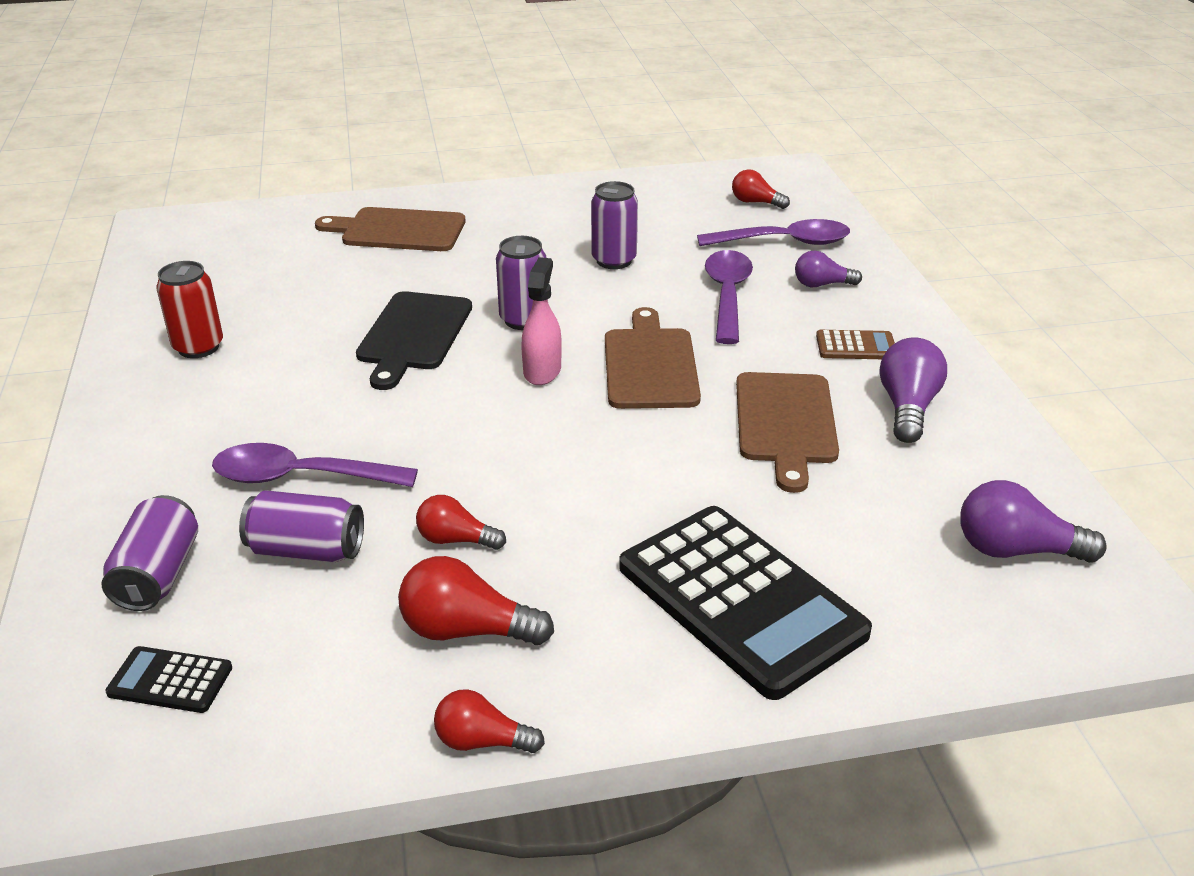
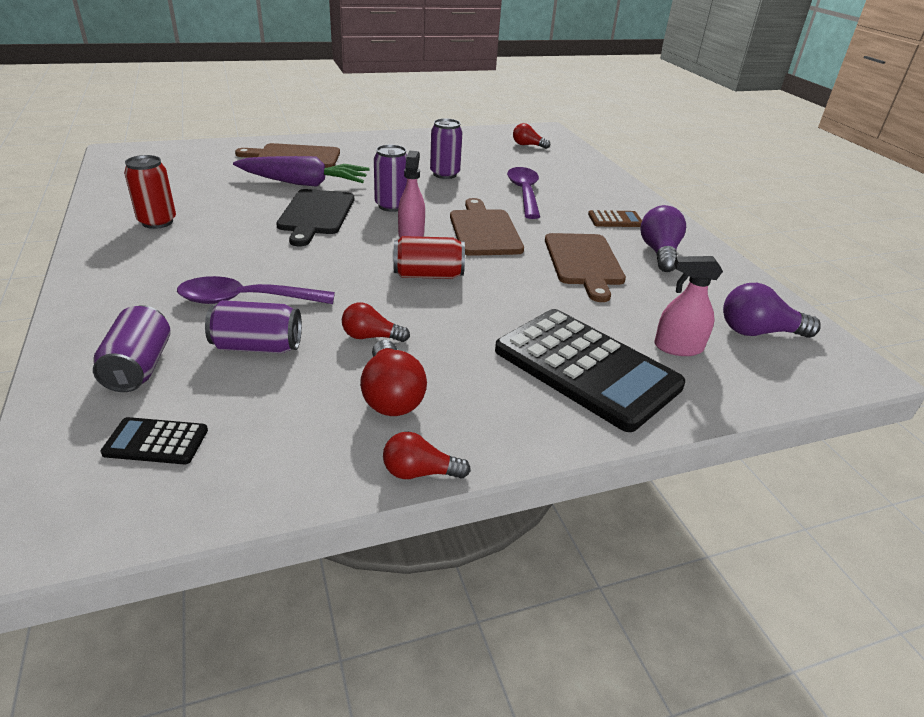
camera: 10 degrees left, 0 degrees up
(404, 279) = (303, 183): none -> purple carrot
(466, 630) = (391, 396): red light bulb -> red light bulb turned 105 degrees counterclockwise
(553, 441) = (428, 275): none -> red can
(784, 242) = (552, 165): purple spoon -> none
(822, 284) = (582, 187): purple light bulb -> none
(884, 571) = (678, 347): none -> pink spray bottle

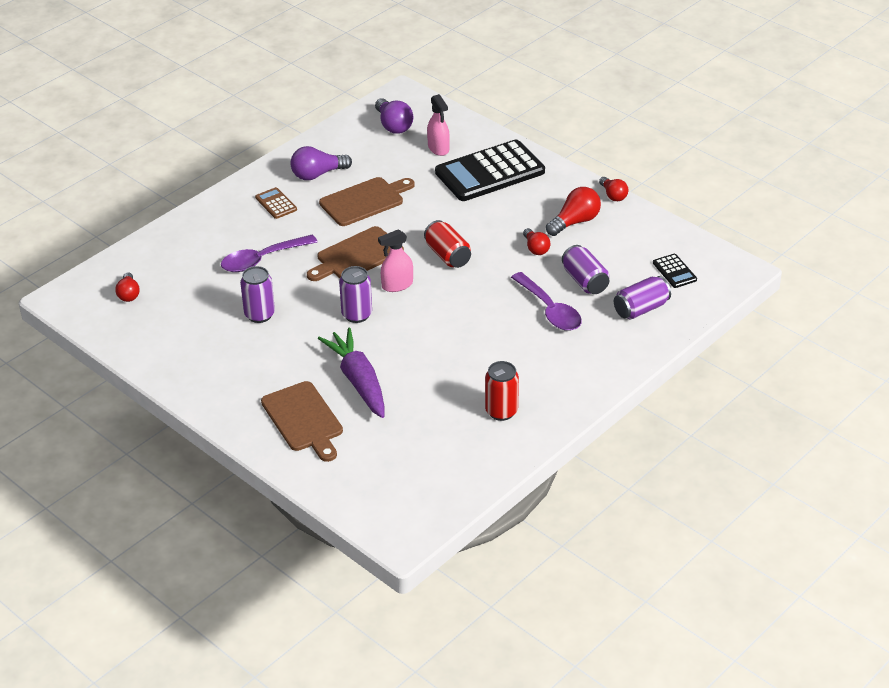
camera: 115 degrees left, 5 degrees up
(316, 214) = (410, 343): black cutting board -> none
(586, 368) = (490, 172): black calculator -> black calculator turned 135 degrees counterclockwise

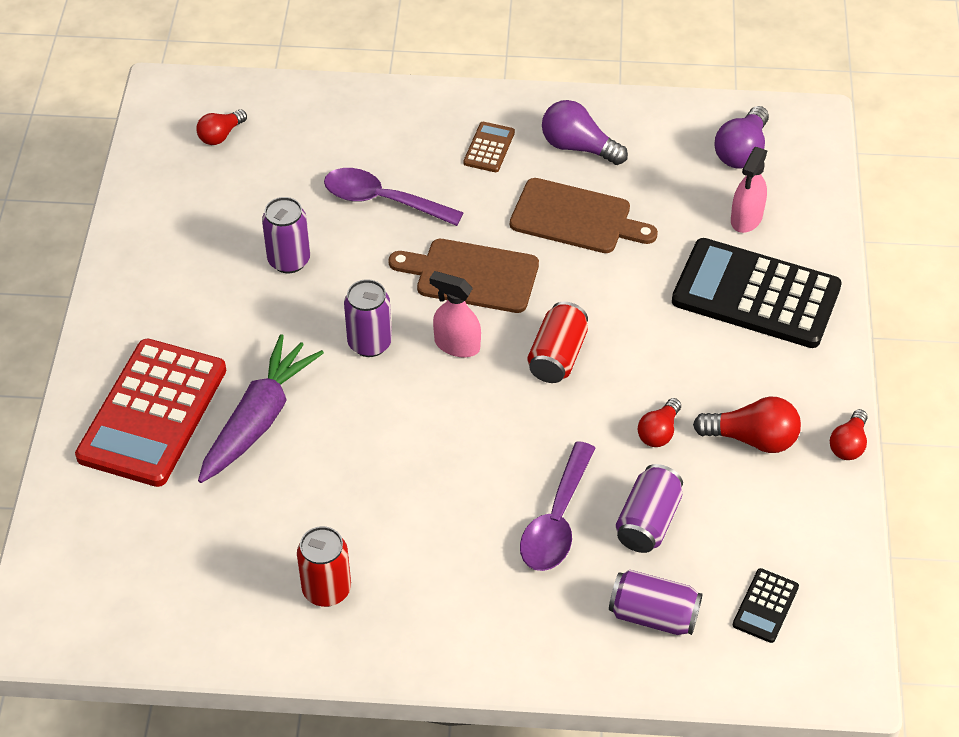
camera: 50 degrees right, 10 degrees up
(304, 419) = (152, 413): brown cutting board -> red calculator

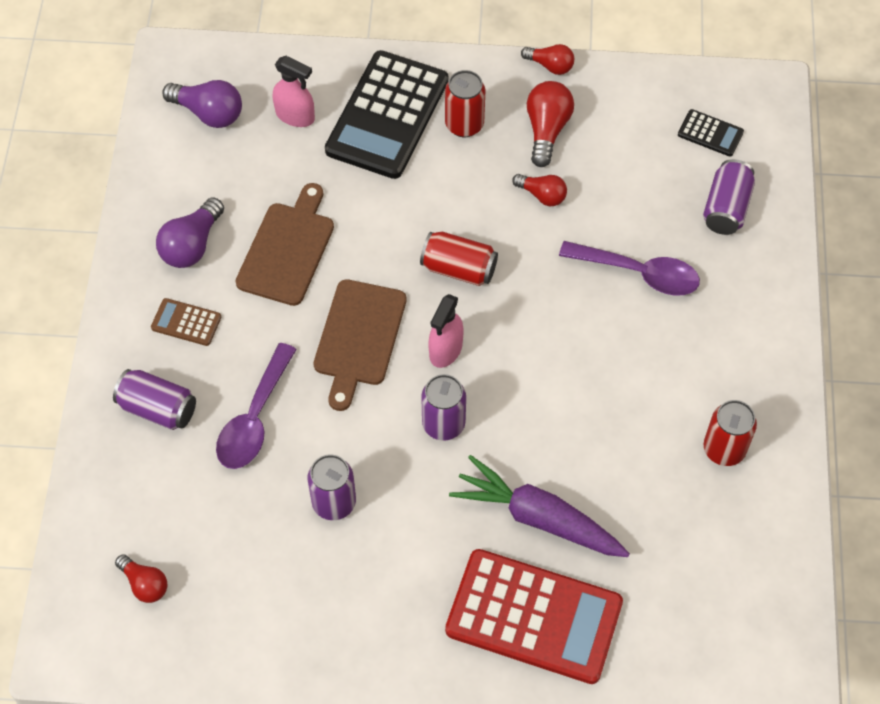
camera: 90 degrees left, 10 degrees up
(648, 521) = (635, 208): purple can -> purple can (158, 408)
(751, 362) = (464, 124): none -> red can

